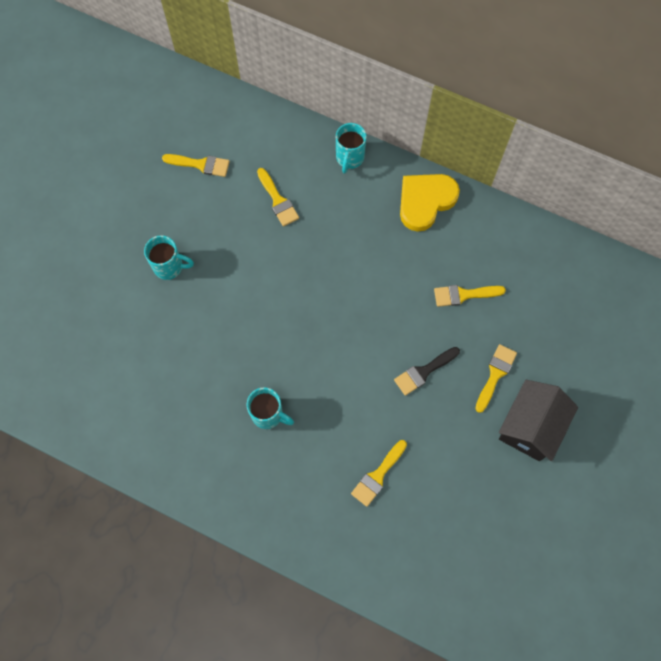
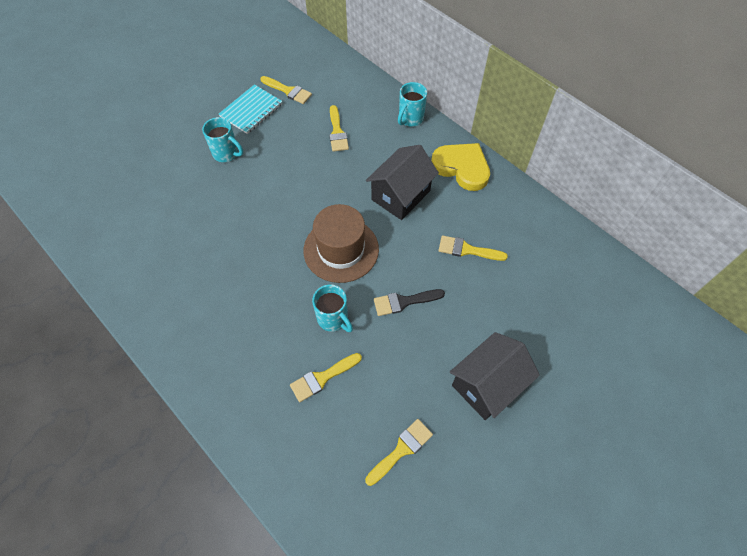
camera: 20 degrees right, 10 degrees down
(171, 203) = (251, 110): none -> turquoise notebook
(268, 414) = (249, 291): turquoise mug -> turquoise mug (333, 319)
(340, 337) = (341, 250): none -> brown hat
(375, 255) = (401, 195): none -> black house
(425, 201) = (462, 167): yellow heart -> yellow heart turned 60 degrees clockwise
(495, 374) = (471, 326): yellow brush -> yellow brush (401, 450)

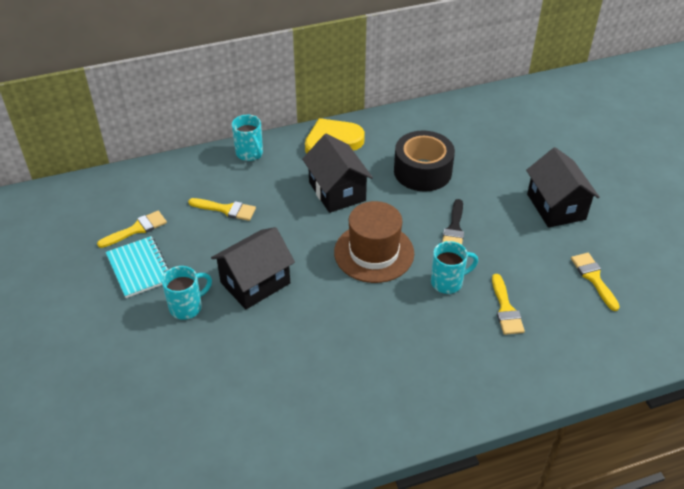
camera: 65 degrees left, 15 degrees down
(268, 183) = (255, 283): none -> black house
(467, 250) = (422, 171): yellow brush -> black tape

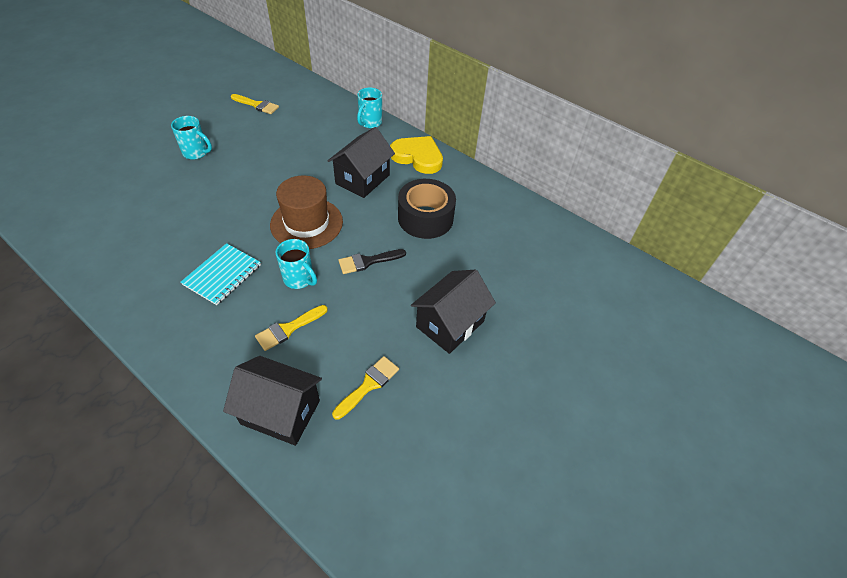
camera: 55 degrees right, 5 degrees up
(139, 268) = (221, 120): turquoise notebook -> turquoise notebook (222, 275)
(226, 209) = (303, 134): yellow brush -> none
(255, 283) = (237, 174): black house -> black house (280, 412)

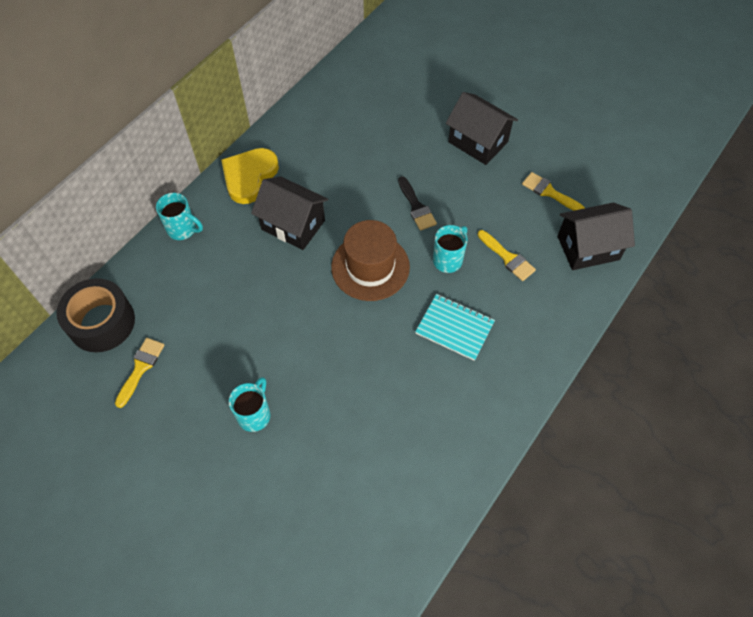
camera: 90 degrees left, 10 degrees up
(280, 412) = (588, 248): black house -> black house turned 60 degrees clockwise
(425, 218) = (350, 165): black tape -> black tape (102, 322)

